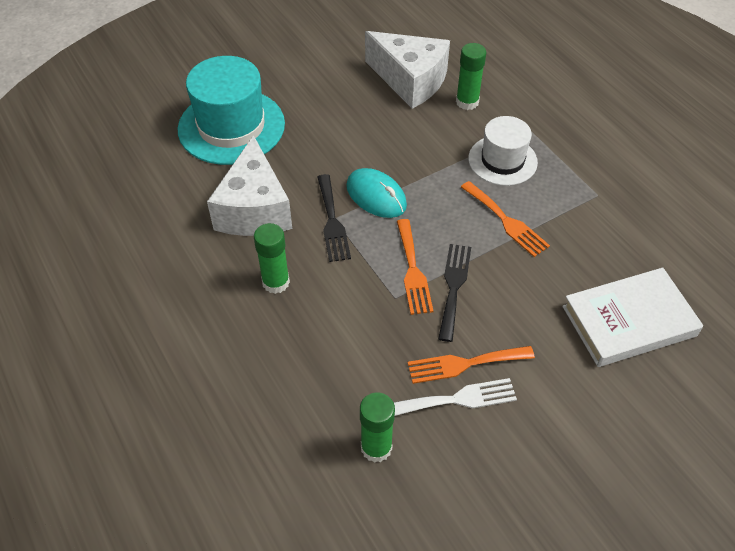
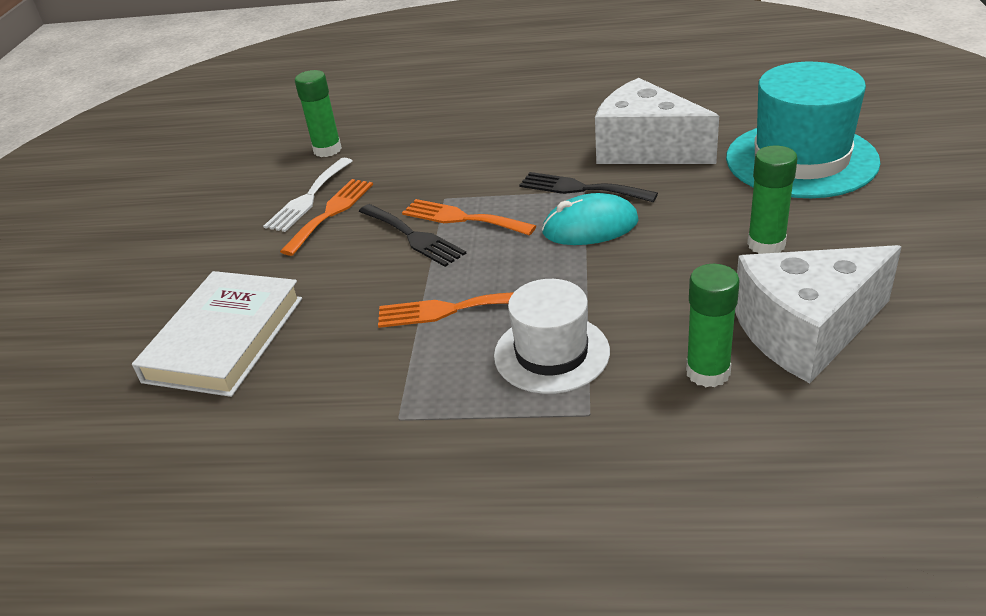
camera: 130 degrees right, 15 degrees down
(276, 282) = (537, 141): green glue stick -> green glue stick (766, 244)

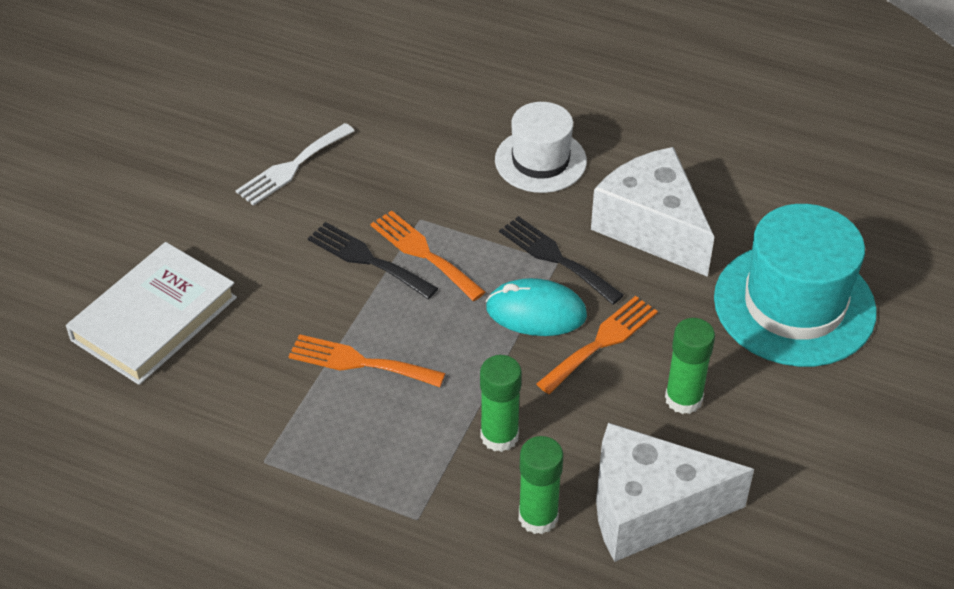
camera: 15 degrees right, 10 degrees up
(327, 150) = (338, 103): green glue stick -> green glue stick (499, 436)
(331, 213) = (305, 197): orange fork -> orange fork (601, 342)
(413, 237) = (367, 259): black fork -> black fork turned 150 degrees clockwise
(551, 353) = (420, 445): white hat -> white hat (540, 161)

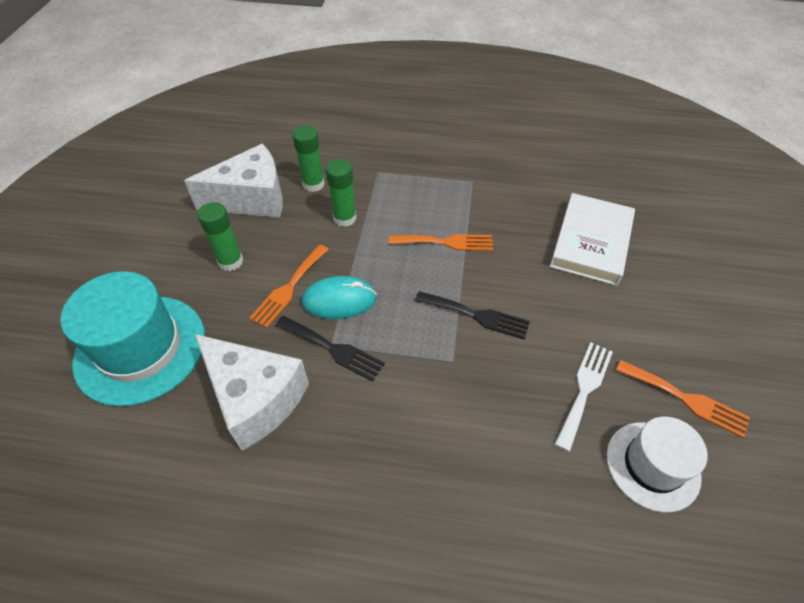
camera: 165 degrees right, 5 degrees up
(423, 253) = (437, 330): orange fork -> orange fork (686, 399)
(540, 161) = (367, 454): white hat -> white hat (652, 465)

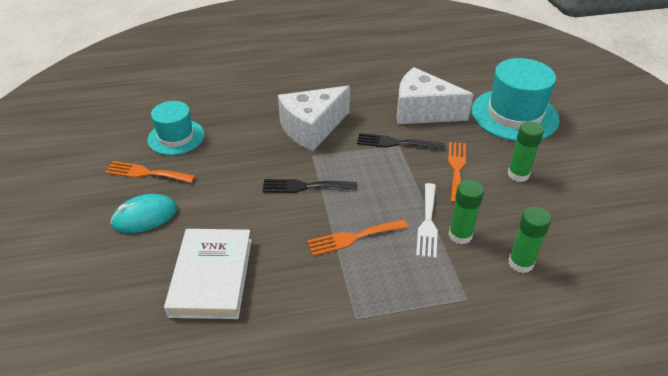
camera: 160 degrees right, 10 degrees down
(252, 199) = (561, 230): white cheese -> white cheese (312, 128)
(339, 300) = (413, 170): turquoise mouse -> turquoise mouse (145, 216)
(584, 390) = (218, 162): white fork -> white fork (427, 223)
(652, 465) = (176, 137): white hat -> turquoise hat

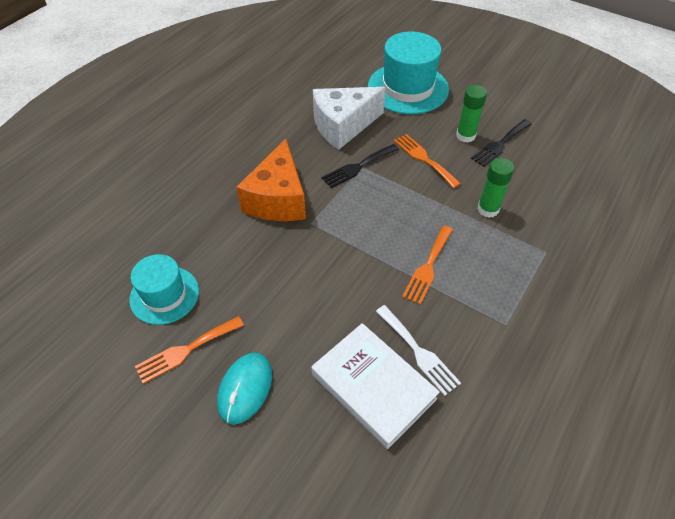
camera: 45 degrees left, 10 degrees up
(304, 186) = (340, 254): black fork -> black fork (500, 144)
(312, 128) = (278, 199): white cheese -> orange cheese
(427, 223) = (459, 216): white fork -> white fork (418, 352)
(520, 263) = (542, 201): green glue stick -> none

